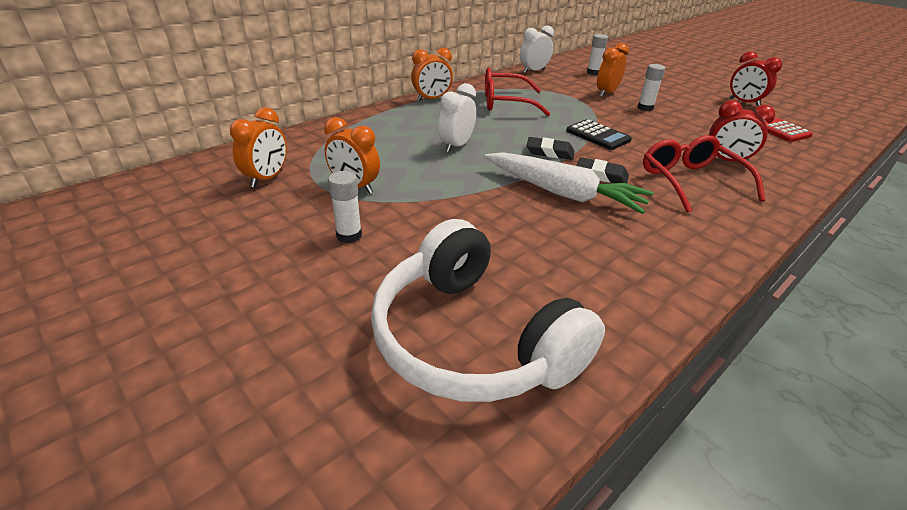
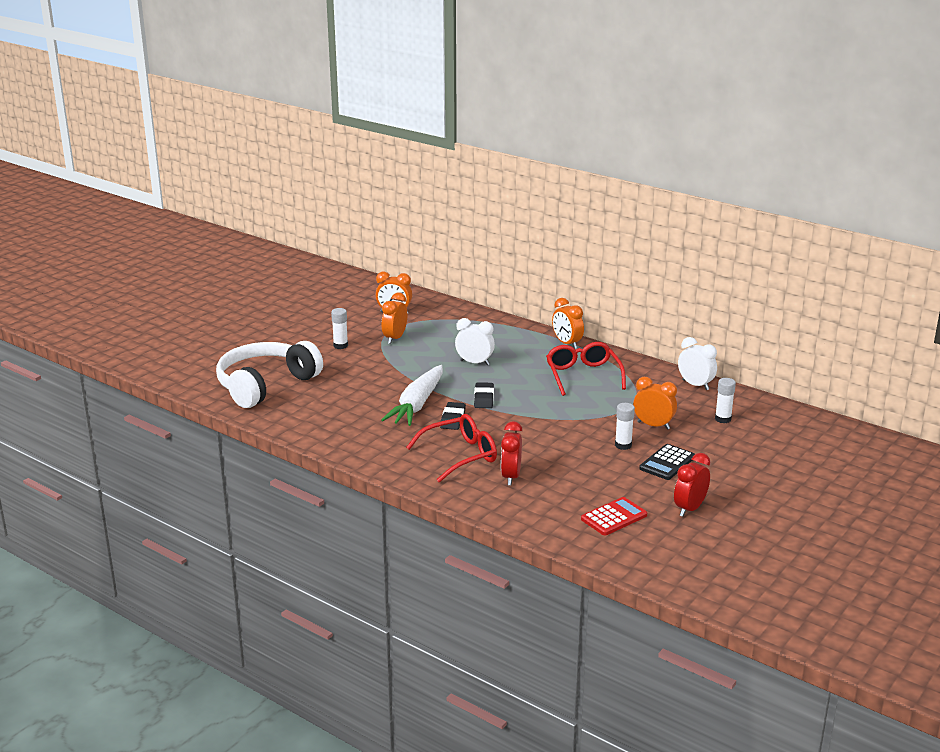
camera: 80 degrees right, 10 degrees down
(598, 135) = (531, 419): black calculator -> black calculator (667, 463)

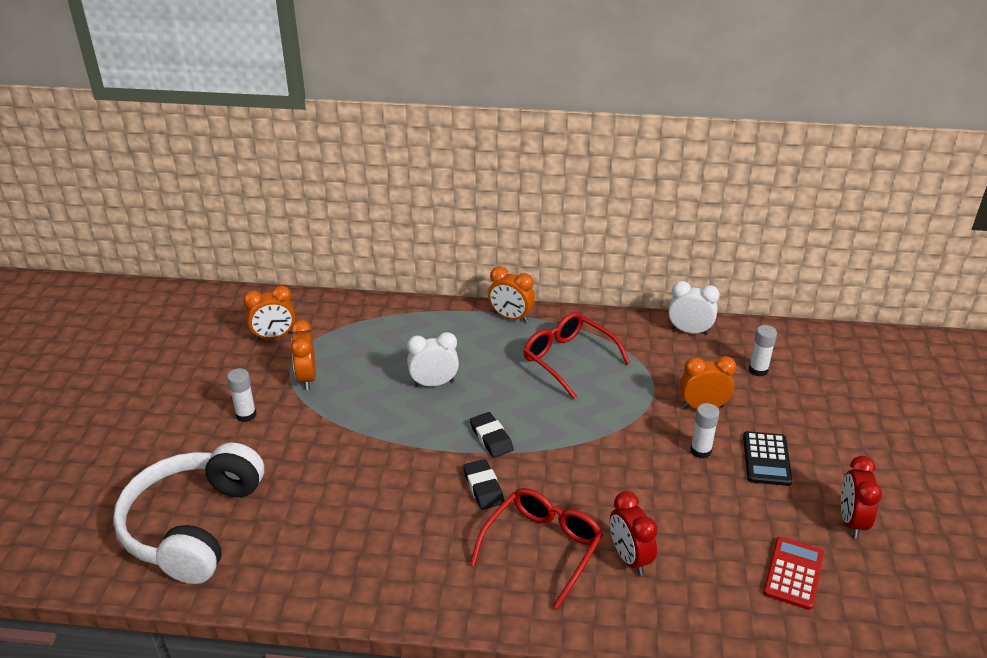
camera: 30 degrees left, 10 degrees up
(417, 404) = (421, 480): white carrot -> none

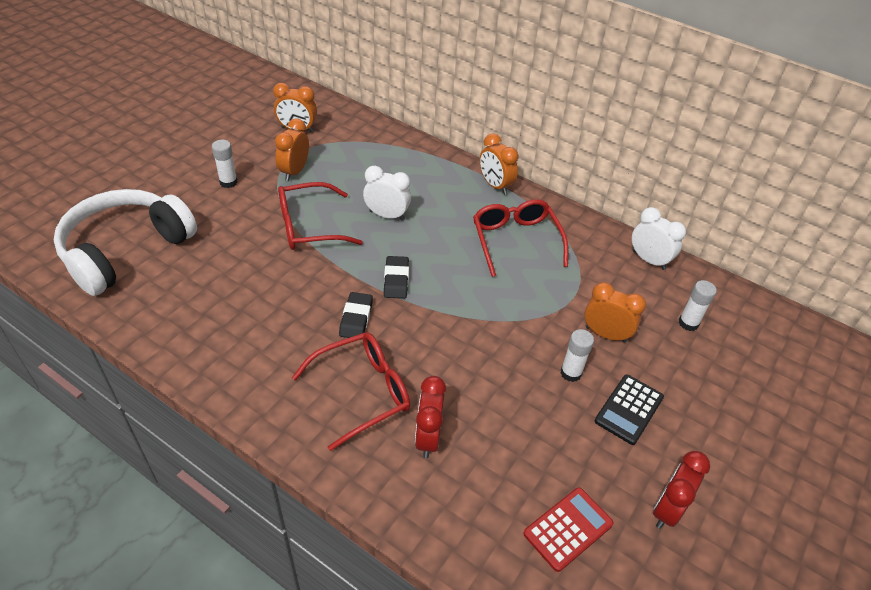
camera: 25 degrees right, 10 degrees up
(368, 423) = (310, 226): none -> red glasses

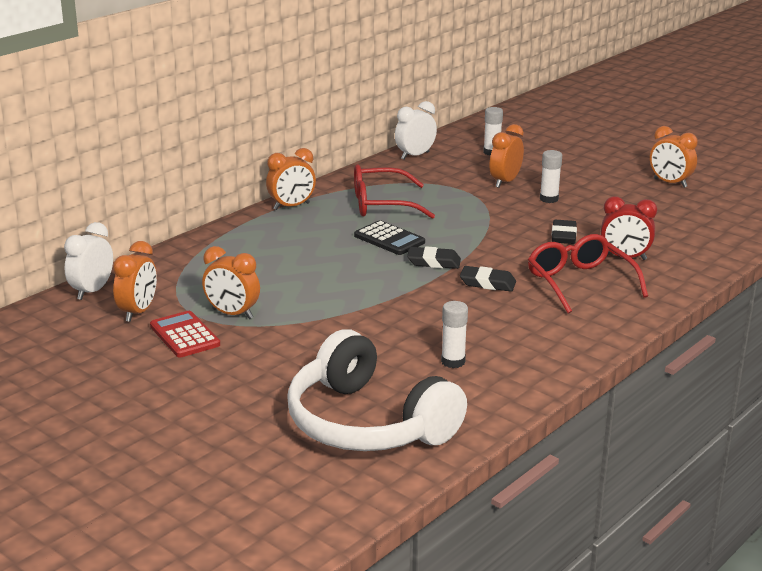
camera: 80 degrees left, 20 degrees down
(228, 182) = (242, 357): white glue stick -> white glue stick (453, 362)
(310, 226) = (341, 305): red glasses -> none
(387, 215) = (330, 262): white clock -> white clock (92, 291)
(474, 383) = (563, 236): none -> black eraser
(568, 529) = (695, 215): red calculator -> red calculator (184, 335)
(629, 409) = (584, 183): black calculator -> black calculator (389, 239)
(667, 509) = (670, 183): red clock -> orange clock

